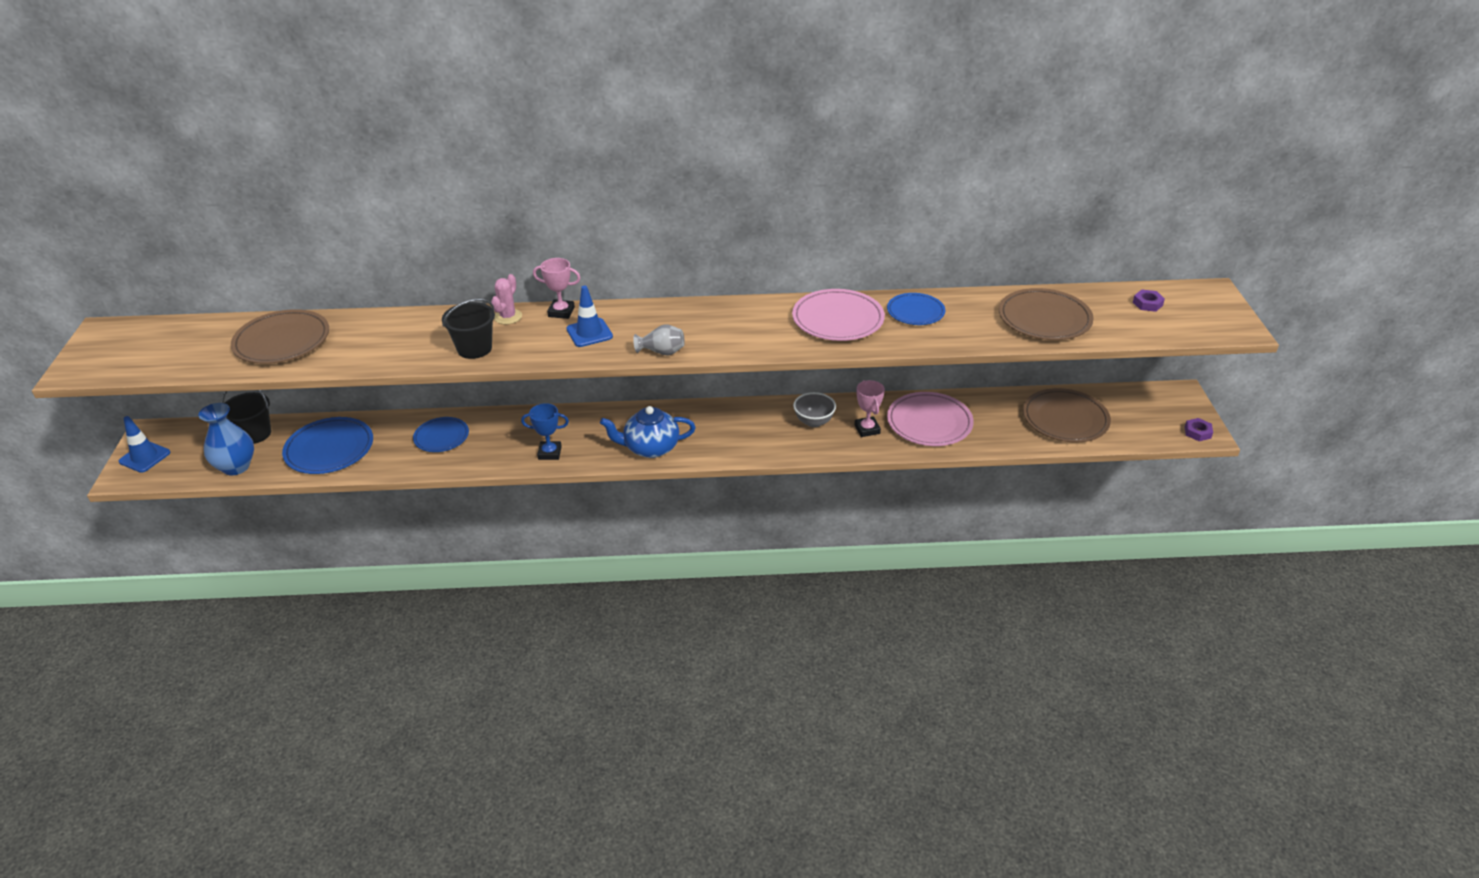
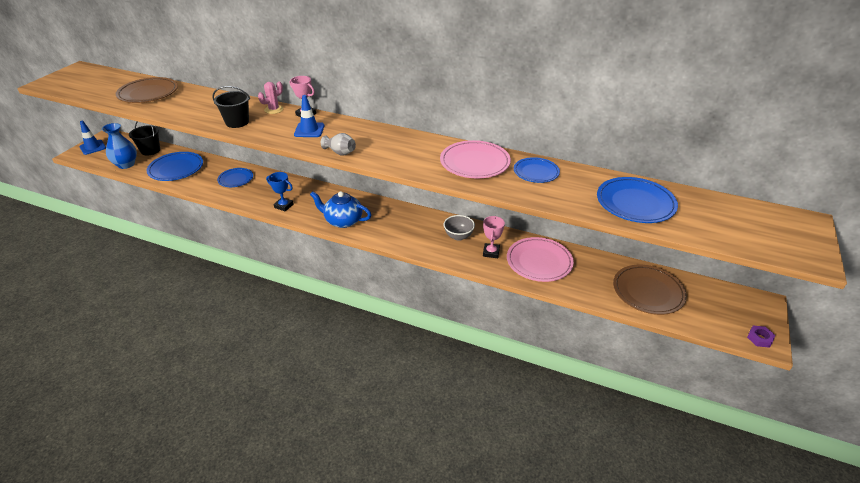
camera: 25 degrees right, 0 degrees up
(1044, 319) = (635, 203): brown plate -> blue plate
(1147, 304) = (737, 215): purple nut -> none

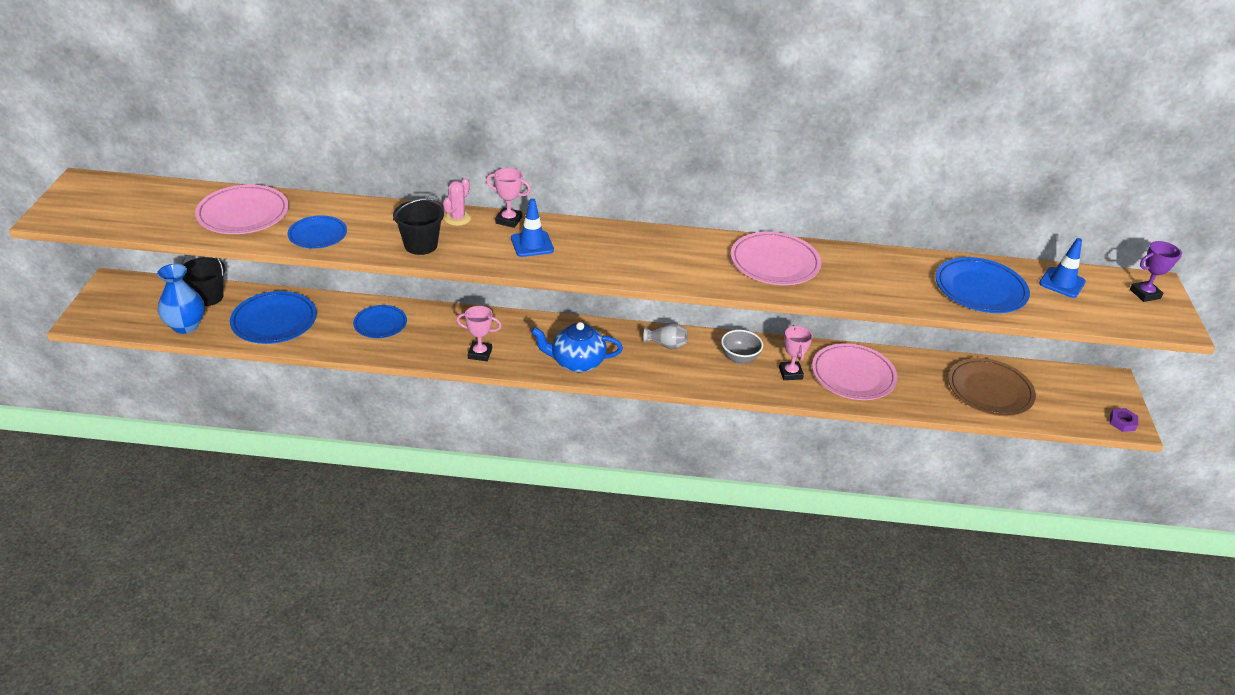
camera: 20 degrees left, 0 degrees up
(93, 147) = (104, 305): blue traffic cone -> blue traffic cone (1062, 283)
(148, 93) = (243, 214): brown plate -> pink plate
(284, 206) = (480, 353): blue trophy -> pink trophy
(340, 152) = (598, 272): grey vase -> grey vase (666, 345)
(536, 172) = (852, 265): blue plate -> blue plate (318, 235)
(791, 227) = (1145, 294): none -> purple trophy

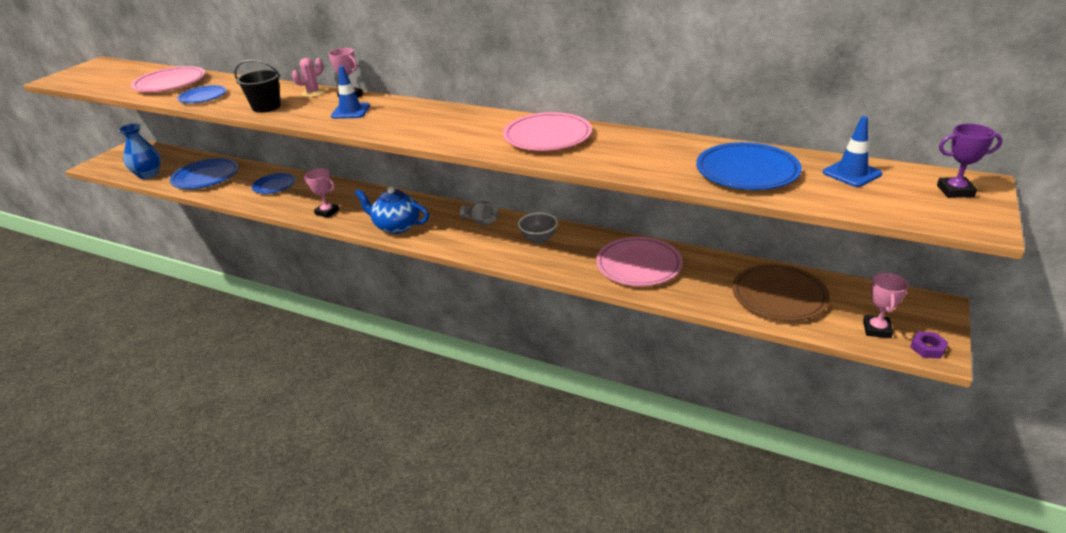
camera: 25 degrees right, 5 degrees down
(208, 297) = (179, 159): black bucket -> none
(790, 373) = (578, 256): pink trophy -> pink trophy (877, 329)

